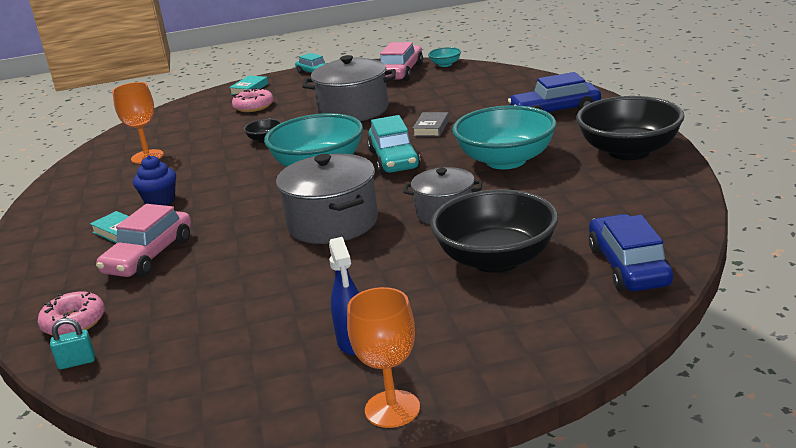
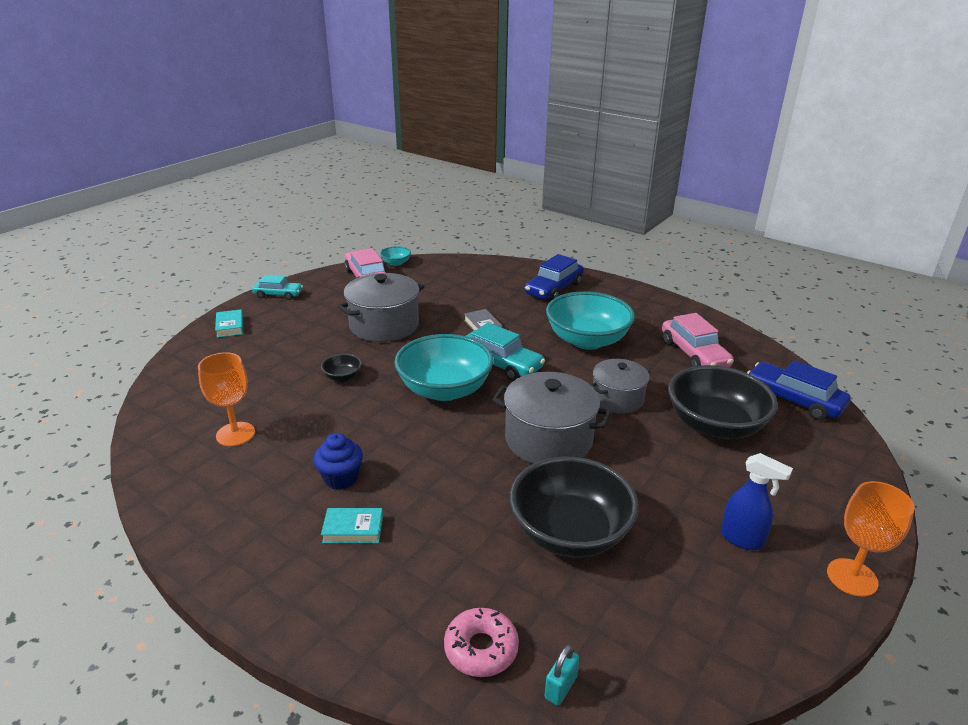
camera: 45 degrees left, 5 degrees up
(149, 256) = (434, 541): pink car -> pink car (694, 354)
(253, 106) = (269, 345): pink donut -> none
(629, 151) = (654, 310): black bowl -> black bowl (570, 533)

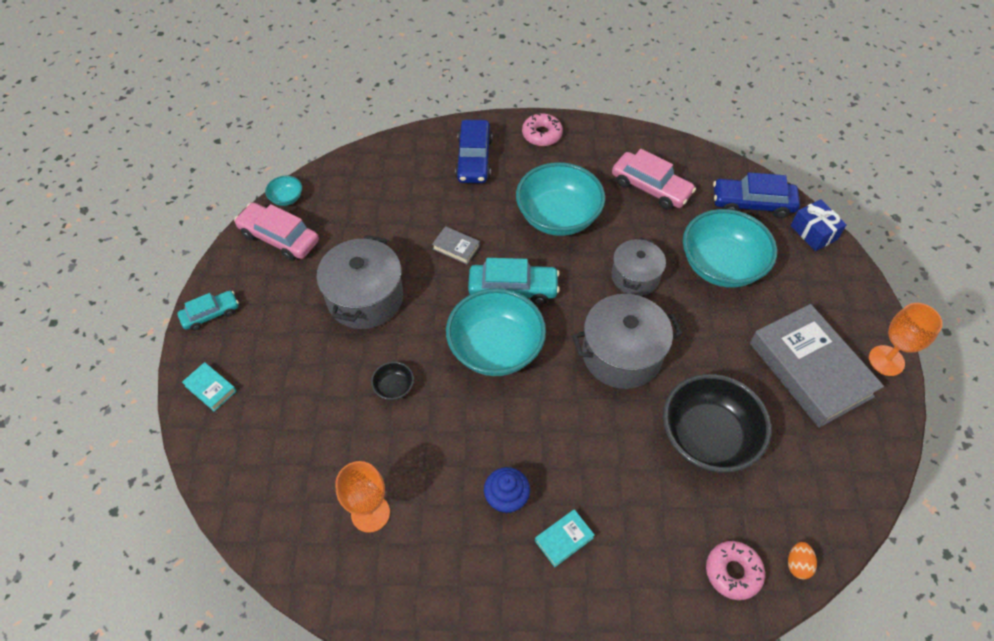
camera: 35 degrees left, 25 degrees up
(560, 687) = (797, 564): turquoise padlock -> orange egg
(626, 294) = (542, 134): none -> pink donut
(714, 426) = (721, 265): black bowl -> turquoise bowl
(742, 539) = (810, 369): blue spray bottle -> grey book
(848, 444) = (813, 232): none -> blue gift

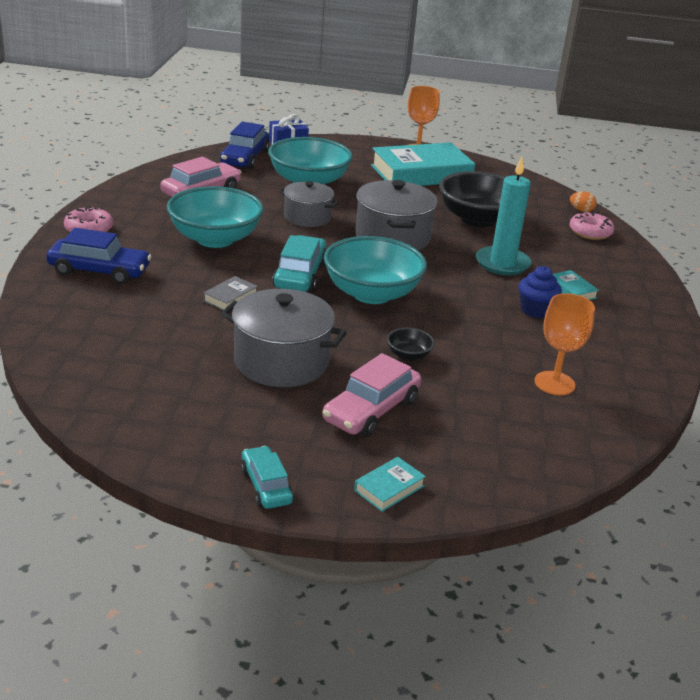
camera: 85 degrees left, 25 degrees down
(279, 238) = (152, 419): pink car -> pink car (371, 410)
(286, 198) = (80, 409): turquoise bowl -> none
(602, 465) = (502, 263): none -> turquoise candle
(810, 369) = (421, 173): grey book -> turquoise book

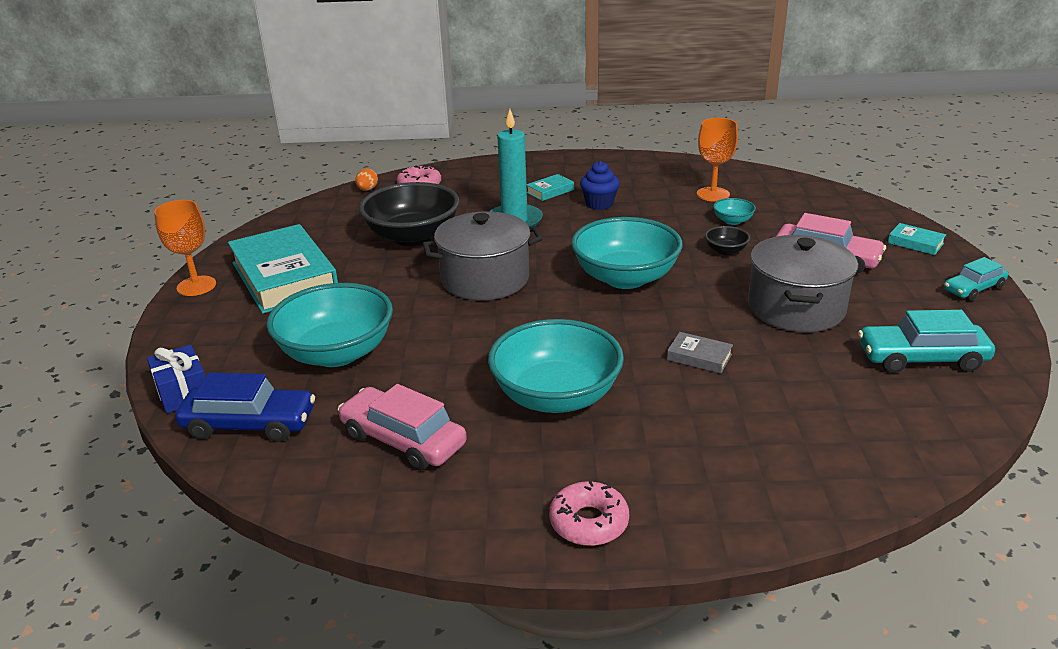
camera: 95 degrees left, 0 degrees up
(99, 271) = (709, 473): blue car -> none
(300, 275) = (613, 322): turquoise car -> turquoise car (921, 358)
(307, 217) = (455, 338): grey pot -> none
(478, 377) = (732, 221): none -> turquoise bowl

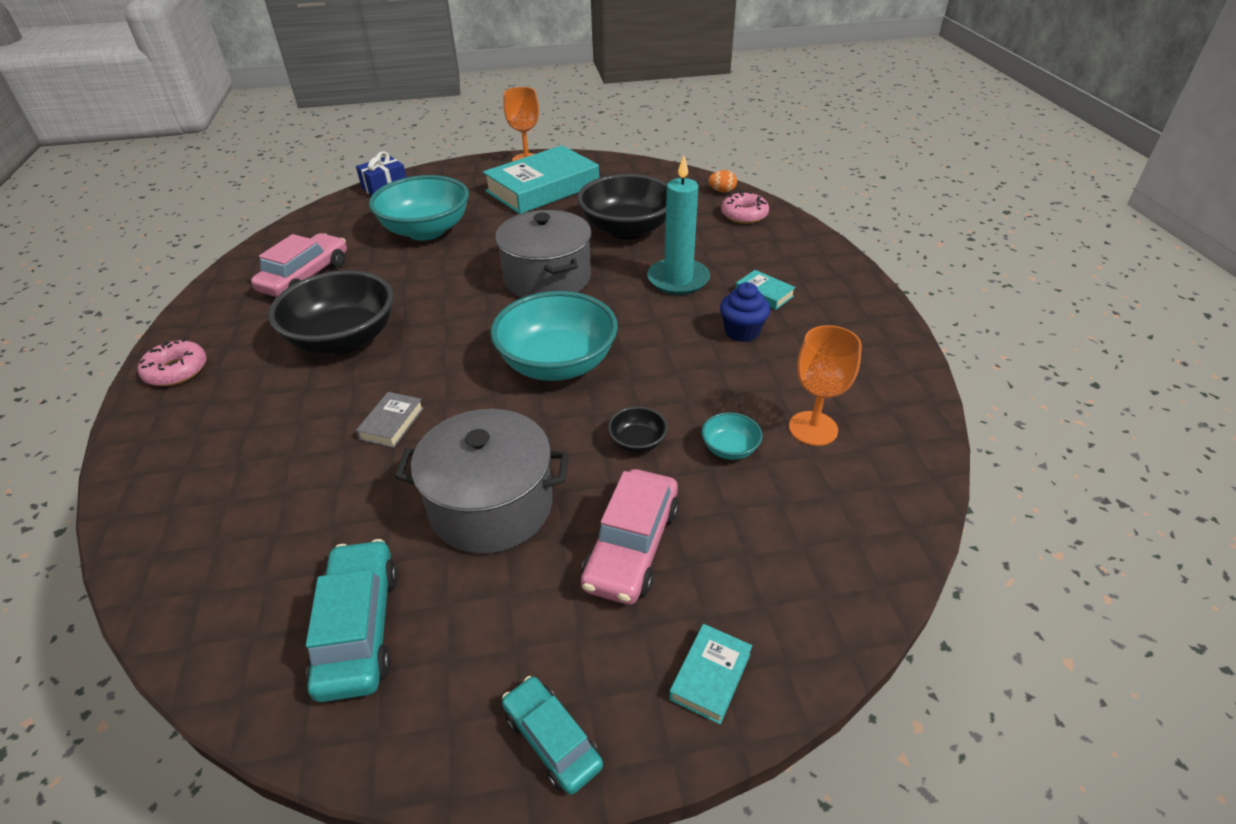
camera: 80 degrees right, 10 degrees up
(249, 424) = (342, 217): blue car -> none
(556, 396) = (343, 339): turquoise bowl -> black bowl

